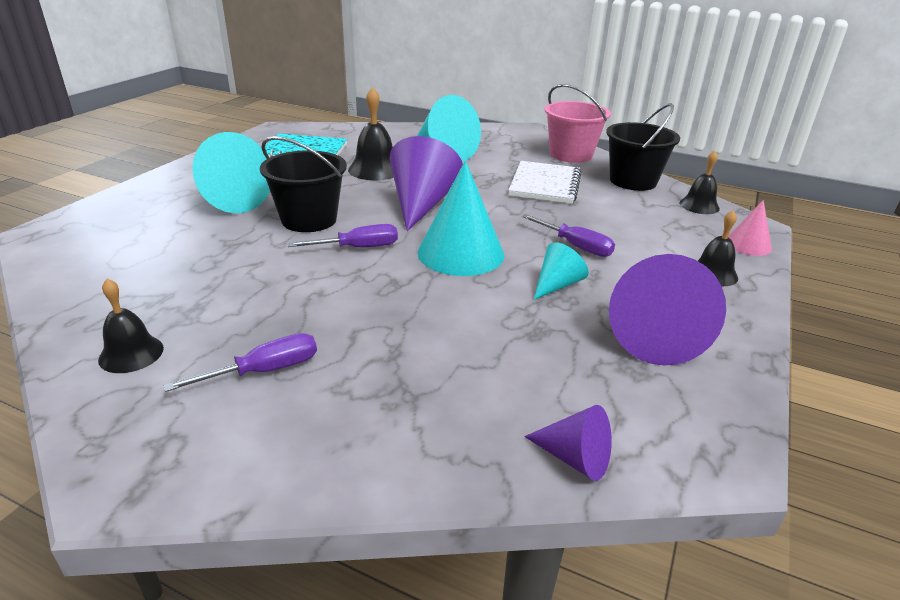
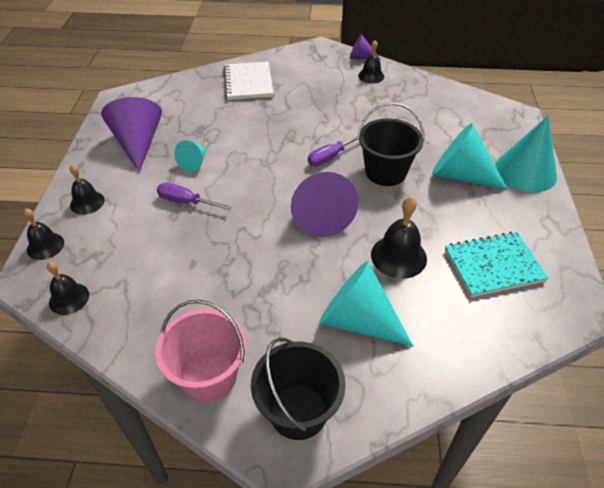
camera: 160 degrees right, 15 degrees up
(264, 371) = (311, 83): purple screwdriver -> none
(460, 253) = (263, 171): turquoise cone -> turquoise cone (525, 171)
(545, 185) = (226, 286): white notebook -> white notebook (248, 82)
(575, 458) = (175, 85): purple cone -> purple cone (361, 57)
(633, 181) = (132, 329): black bucket -> black bucket (298, 411)
(748, 244) = (45, 246): pink cone -> black bell

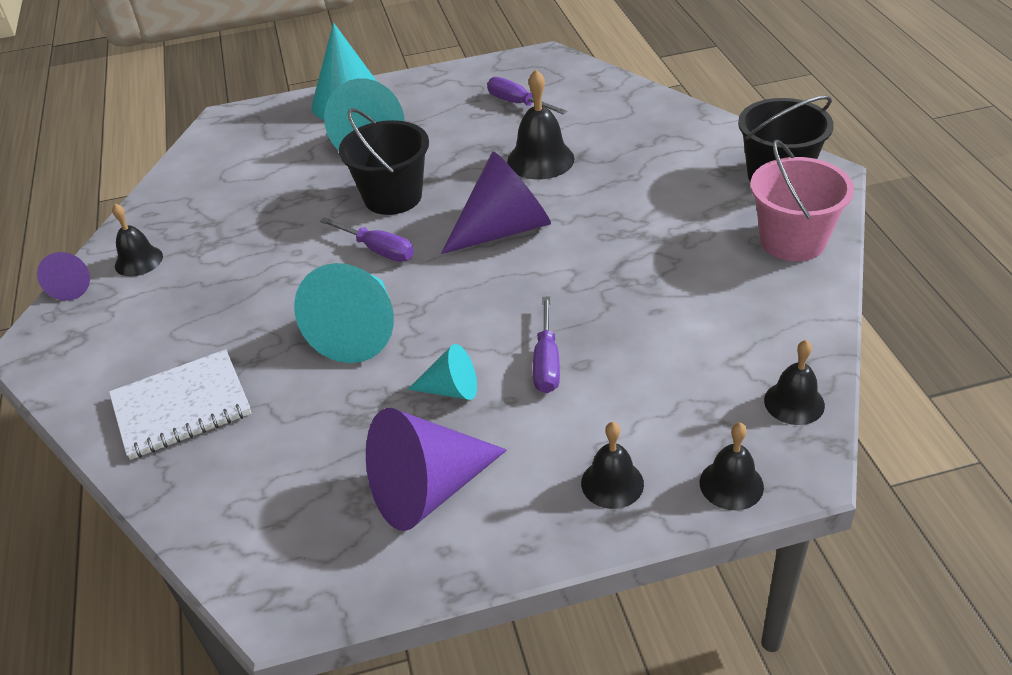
camera: 105 degrees left, 5 degrees down
(357, 320) = (648, 167): turquoise cone -> turquoise cone (359, 331)
(493, 266) = (518, 103): turquoise notebook -> purple screwdriver

